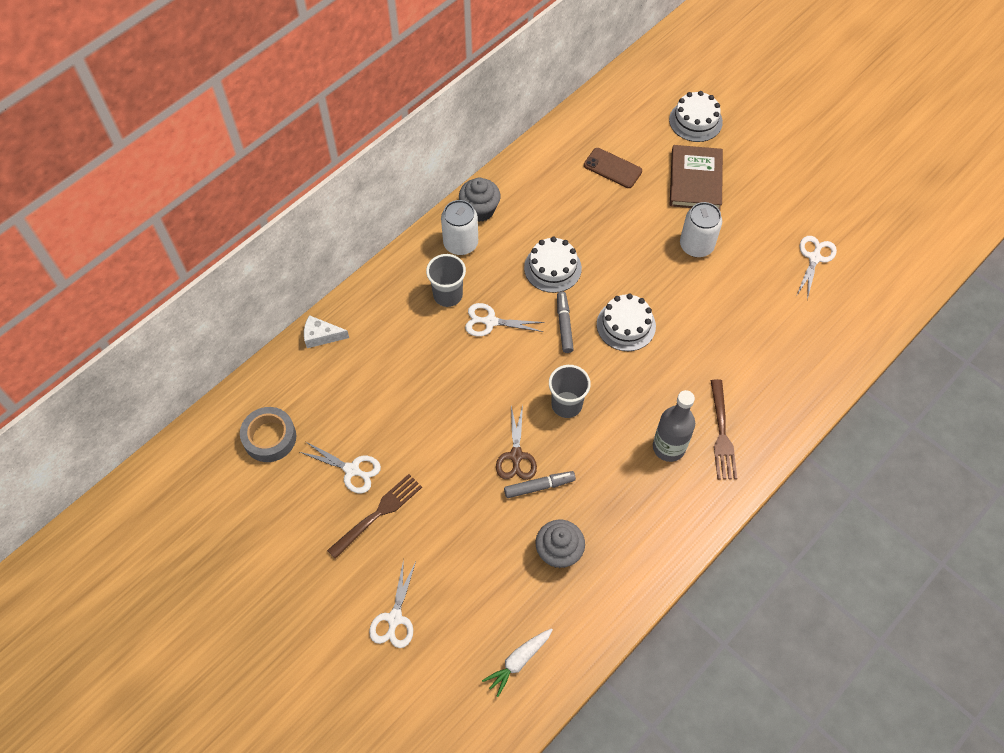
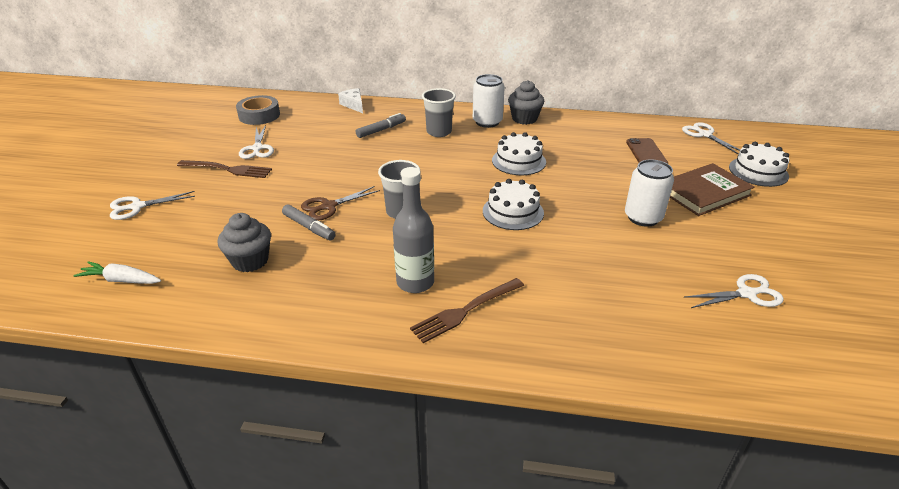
camera: 55 degrees right, 25 degrees down
(490, 322) = (437, 154): white scissors -> white scissors (704, 134)
(564, 325) = (475, 184): grey marker -> grey marker (381, 130)

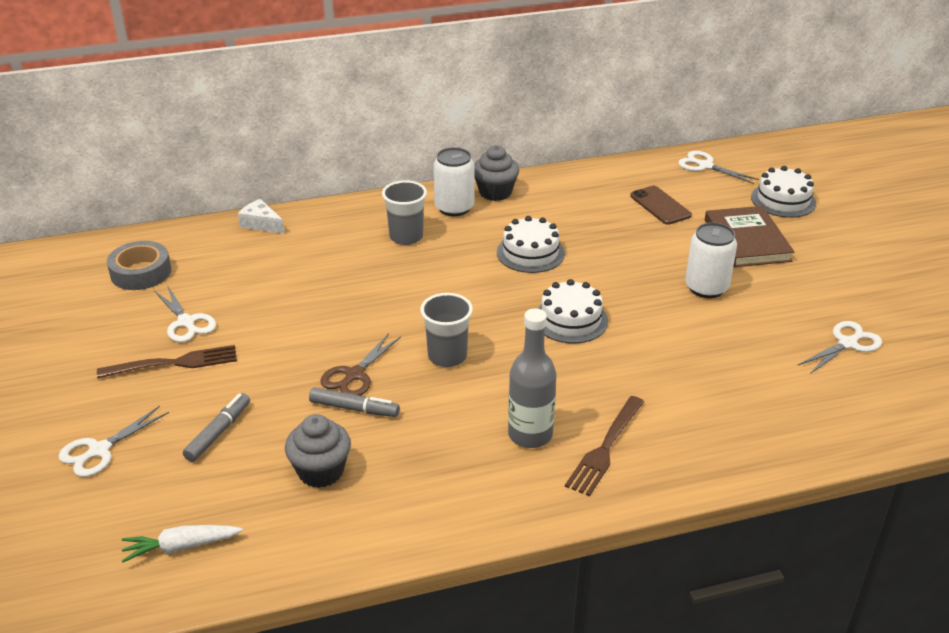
camera: 25 degrees left, 0 degrees up
(381, 130) = (330, 252): grey marker -> grey marker (218, 432)
(704, 192) = (746, 240): brown book -> brown book turned 45 degrees counterclockwise

